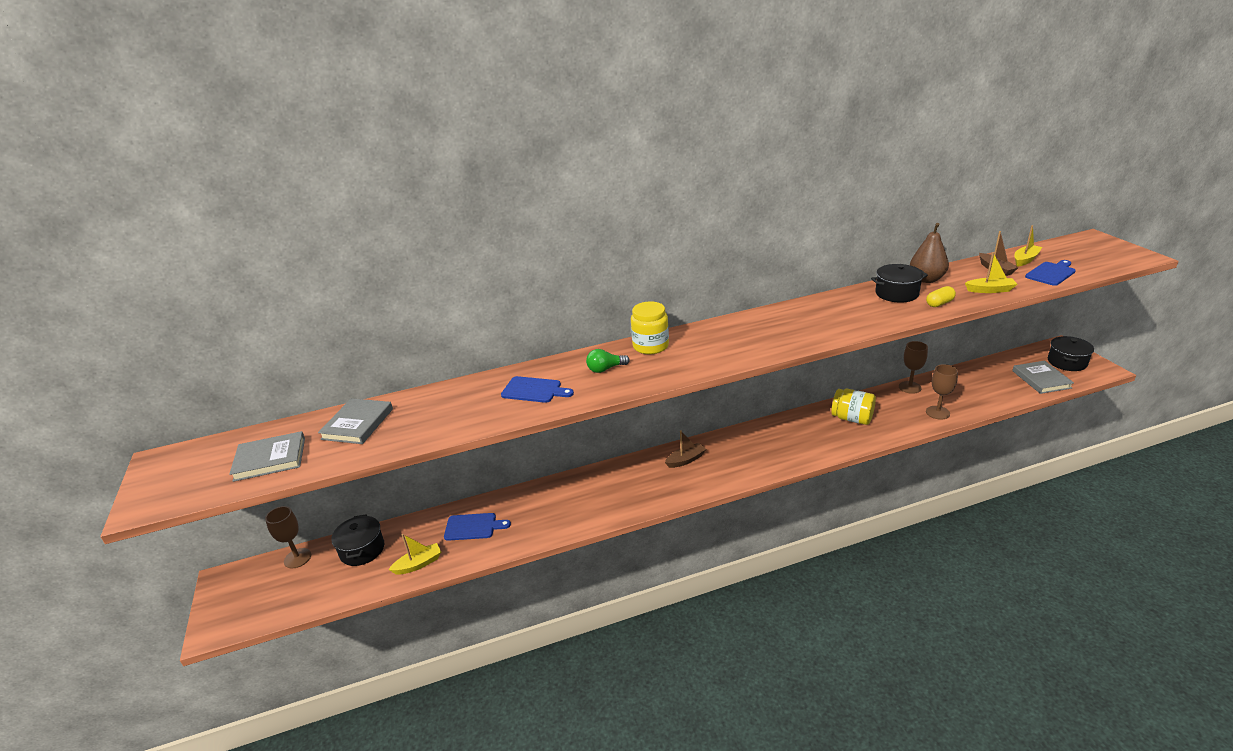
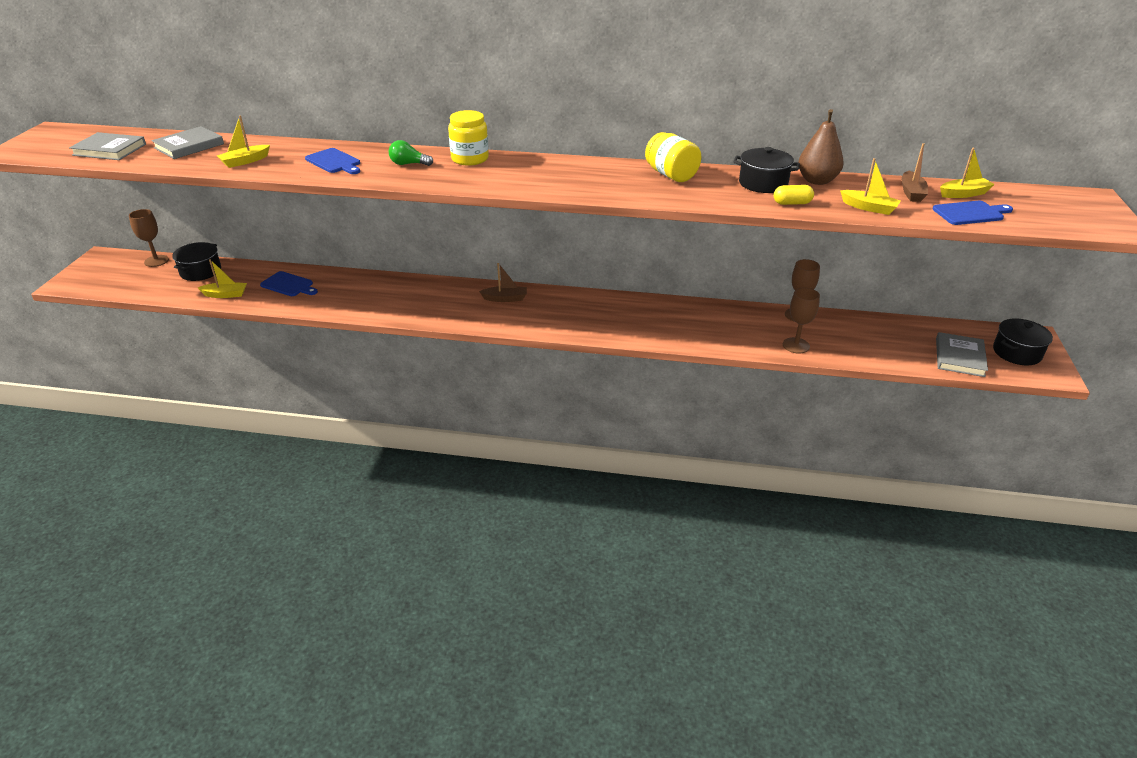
camera: 25 degrees right, 5 degrees up
(444, 420) = (245, 161): none -> yellow boat
(852, 418) = (700, 320): yellow jar -> yellow jar (671, 175)

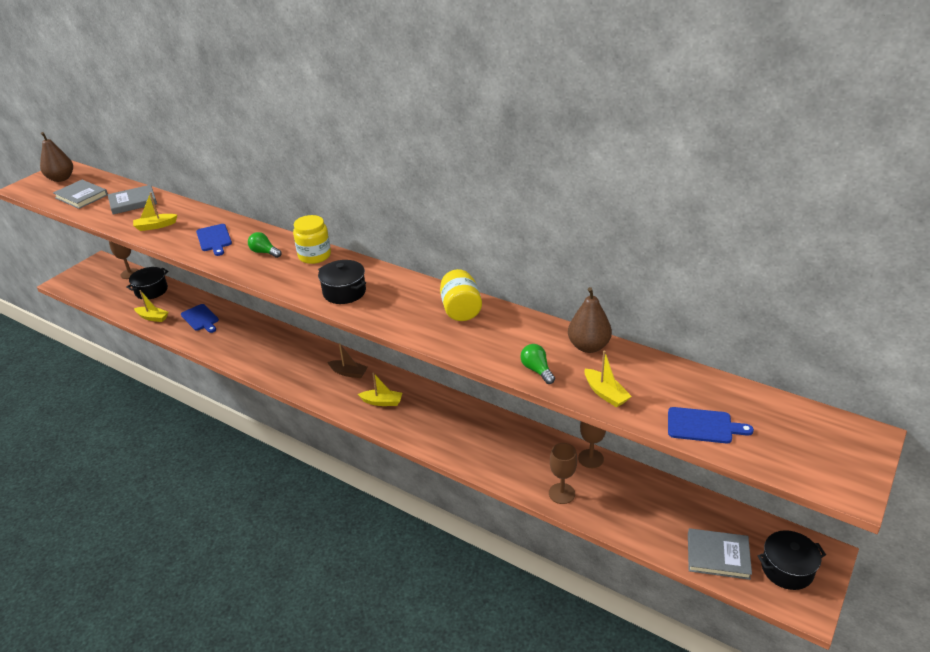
camera: 25 degrees right, 0 degrees up
(59, 138) = (61, 178): none -> brown pear
(763, 183) = (533, 339): black pot -> black pot (344, 292)
(792, 203) = (537, 370): yellow capsule -> green light bulb
(911, 193) = (668, 383): brown boat -> none
(959, 357) = (718, 556): grey book -> grey book turned 60 degrees clockwise
(963, 194) = (722, 398): yellow boat -> yellow boat (382, 402)

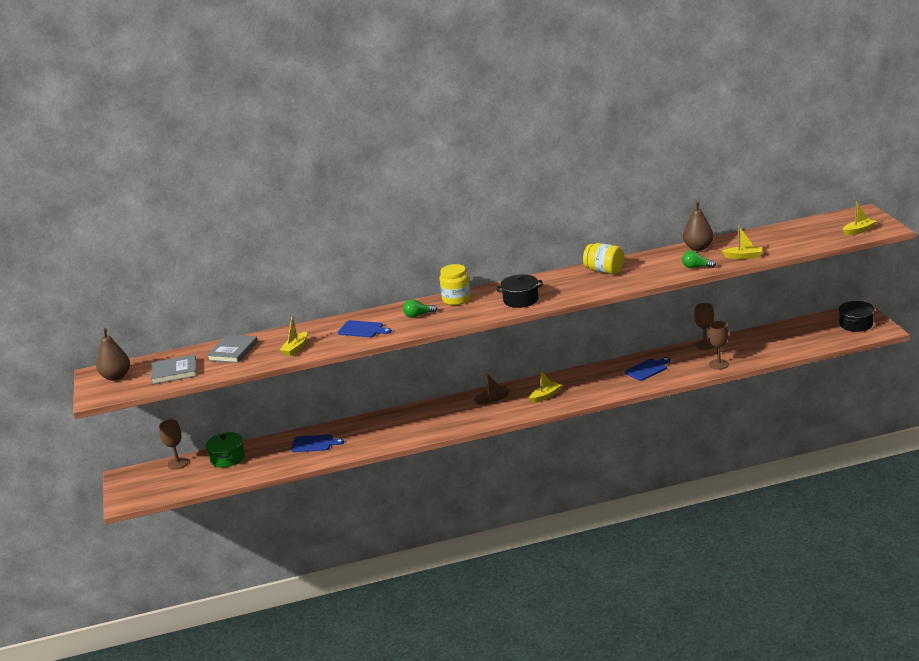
camera: 45 degrees left, 10 degrees down
(151, 291) = (227, 458): black pot -> green pot
(153, 317) = (272, 466): yellow boat -> yellow boat (858, 231)
(703, 426) = (803, 243): blue cutting board -> blue cutting board (647, 369)
(718, 556) = (824, 338): grey book -> none

